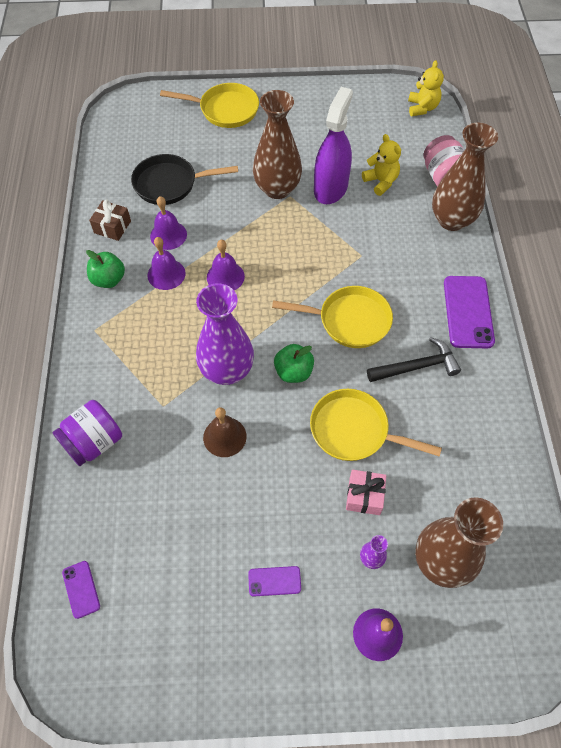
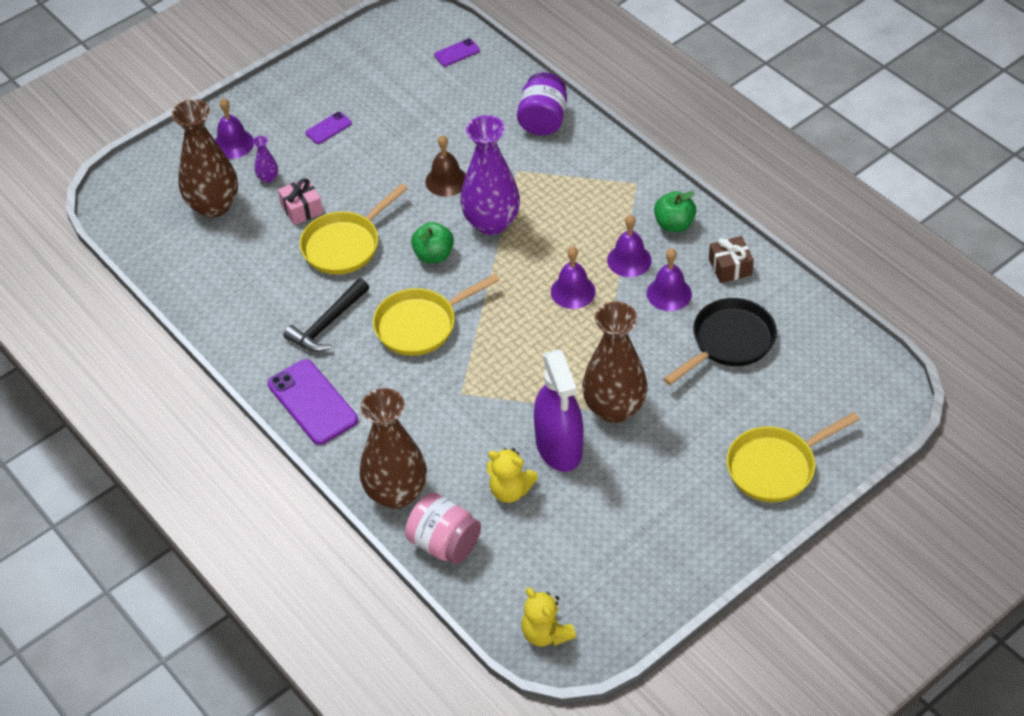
camera: 145 degrees right, 10 degrees down
(81, 589) = (457, 53): purple phone -> purple phone turned 60 degrees counterclockwise
(354, 430) = (345, 245): yellow pan -> yellow pan turned 150 degrees clockwise

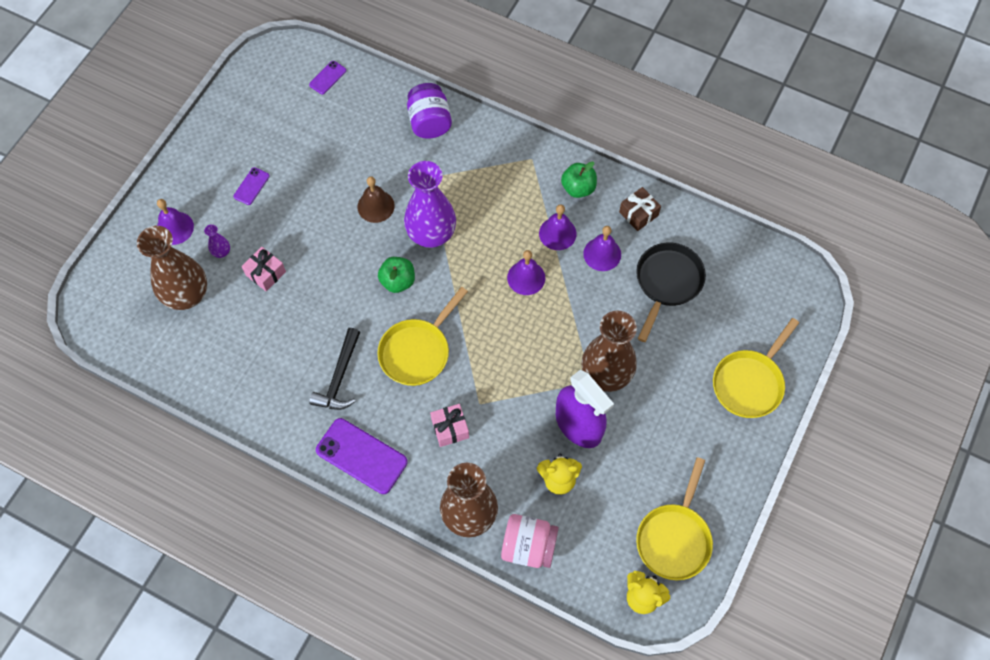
camera: 25 degrees left, 15 degrees up
(345, 245) = (319, 296): yellow pan -> yellow pan (674, 538)
(418, 406) = (450, 428): none -> pink gift

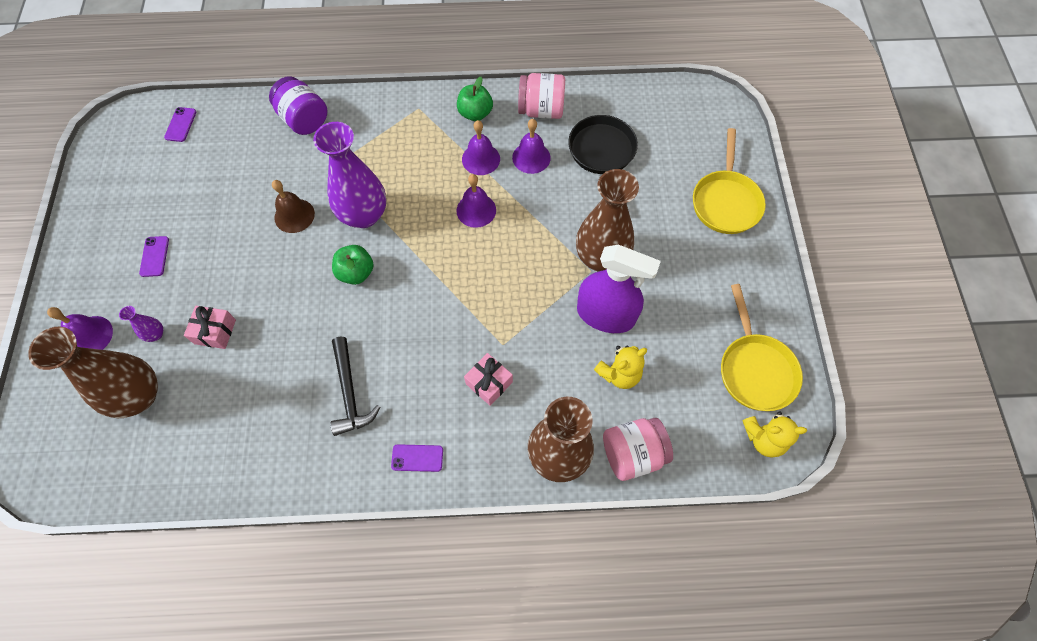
camera: 30 degrees left, 0 degrees up
(361, 456) = (417, 458): purple phone -> purple phone, size x0.51
(417, 351) = (413, 327): yellow pan -> none
(638, 214) = (541, 110): brown gift -> pink jar

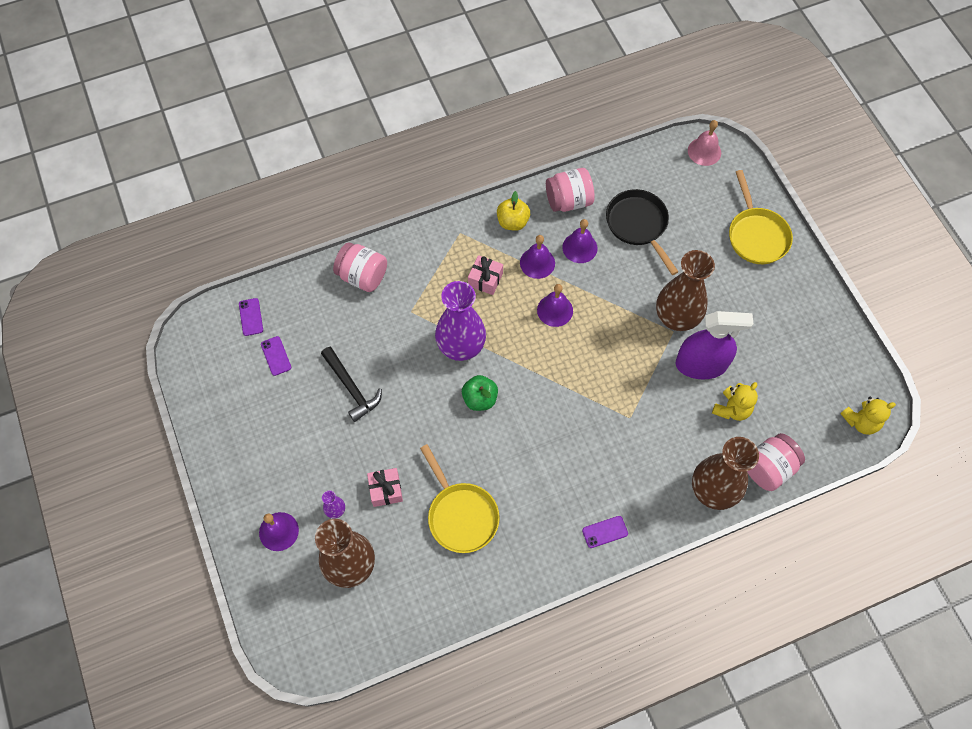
camera: 20 degrees left, 0 degrees up
(154, 256) = (296, 444): purple phone -> purple phone (276, 356)
(294, 215) = (400, 367): brown bell -> none
(304, 119) = (362, 276): purple jar -> pink jar
(350, 393) = (525, 500): black hammer -> black hammer (351, 388)
(475, 113) = (512, 222): green apple -> yellow apple
(489, 383) = (633, 452): pink gift -> pink gift (485, 279)
(704, 104) = (704, 151): none -> pink bell
(755, 369) = (833, 369): yellow pan -> yellow pan (461, 515)

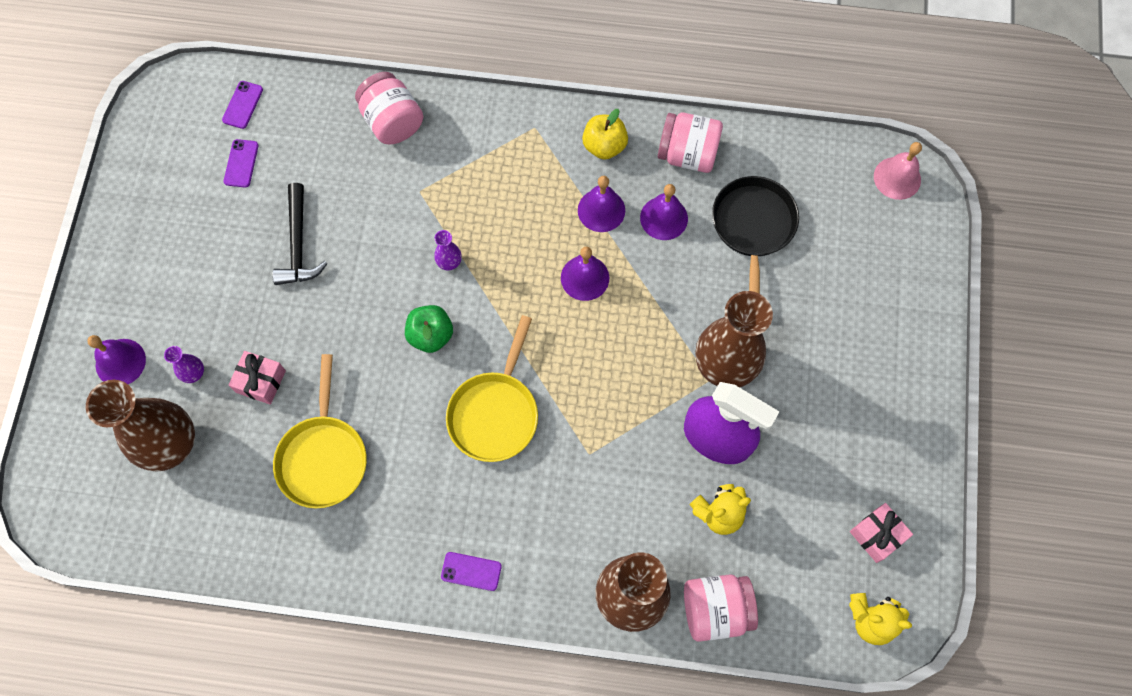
camera: 30 degrees right, 5 degrees up
(461, 346) = (449, 262): purple vase -> purple vase, size x0.41
(485, 279) = (528, 198): pink gift -> pink gift (877, 535)
(756, 235) = (893, 316): yellow pan -> yellow pan (495, 413)

